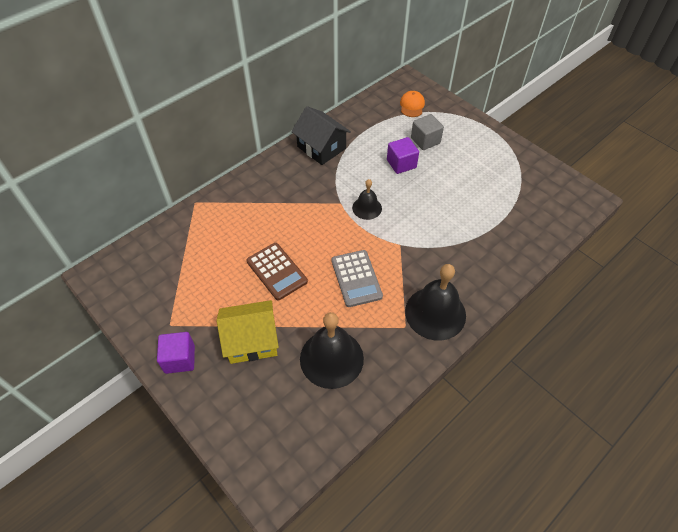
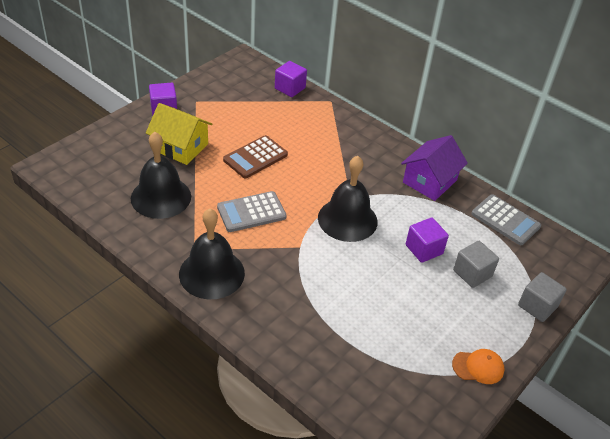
camera: 80 degrees right, 10 degrees down
(165, 234) = (290, 88): none -> purple cube
(251, 340) = (180, 147): yellow house -> yellow house turned 45 degrees counterclockwise
(321, 147) = (429, 181): black house -> purple house
(367, 208) = (347, 219): black bell -> black bell, size x1.79
(369, 112) = (505, 220): none -> grey calculator
(412, 105) = (534, 262): orange cap -> orange cap (478, 367)
(454, 113) = (537, 306): none -> grey cube

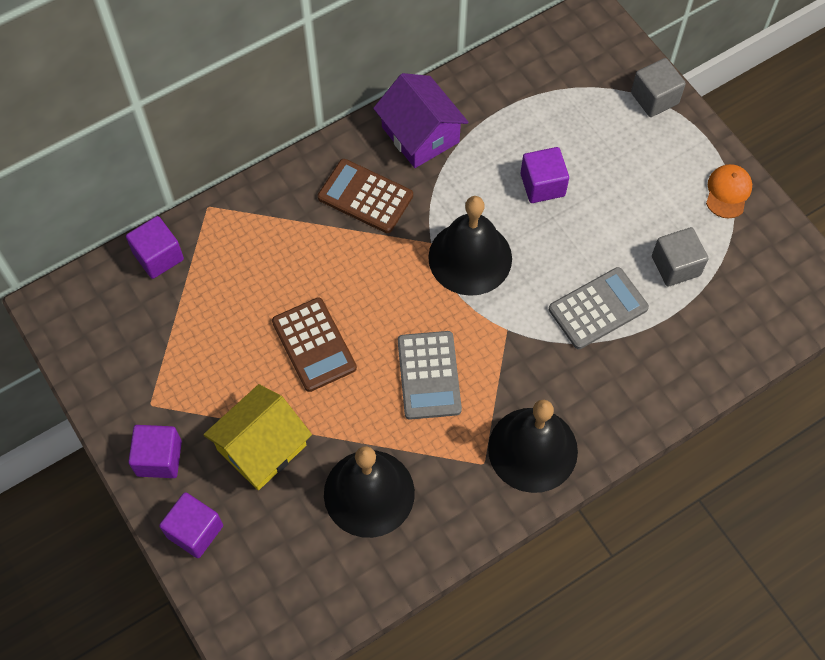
camera: 70 degrees left, 20 degrees up
(122, 130) = (195, 531): none -> purple cube
(369, 163) = (365, 196): none -> brown calculator
(472, 273) = (592, 146): grey cube -> grey cube (675, 266)
(505, 220) = (512, 75): grey calculator -> grey calculator (598, 309)

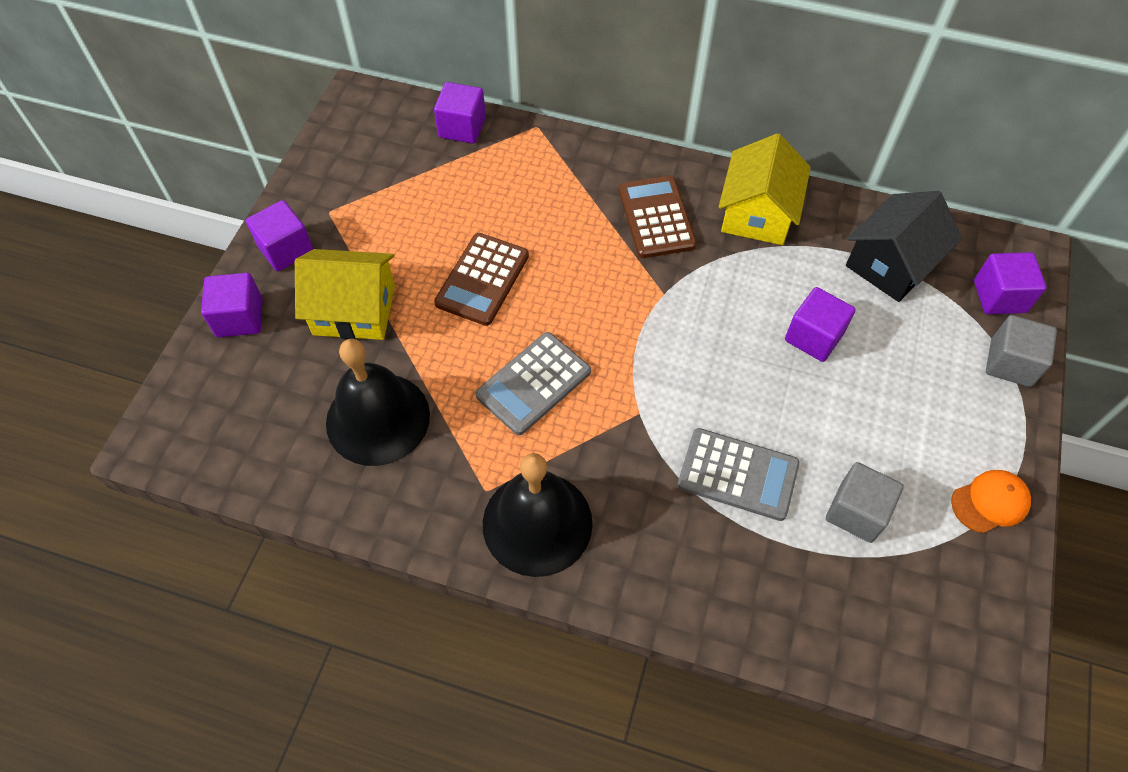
camera: 50 degrees right, 5 degrees down
(420, 134) = (757, 213): purple house -> yellow house
(470, 257) = (680, 333): black bell -> none
(530, 95) = (891, 264): none -> black house
(607, 60) = (999, 296): none -> purple cube

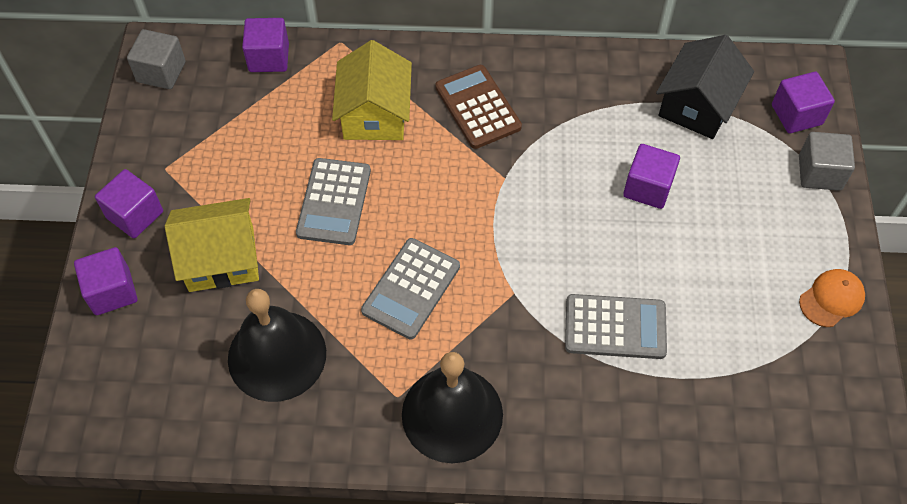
camera: 15 degrees left, 0 degrees up
(482, 279) = (334, 202): brown calculator -> grey calculator
(757, 213) = (568, 83): yellow house -> yellow house (375, 114)
(856, 512) = (724, 335): grey cube -> grey cube (161, 72)

